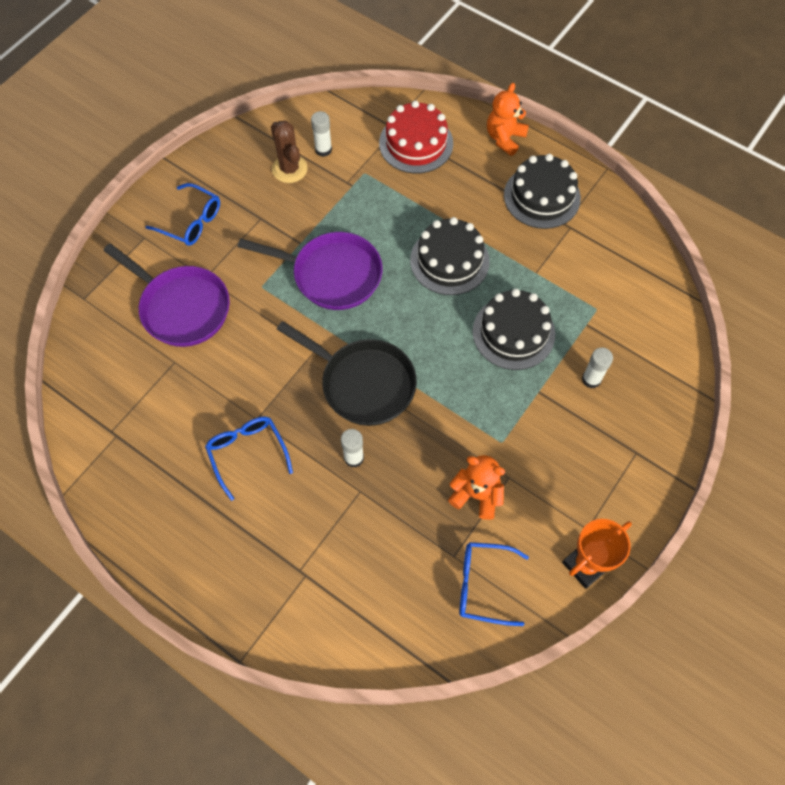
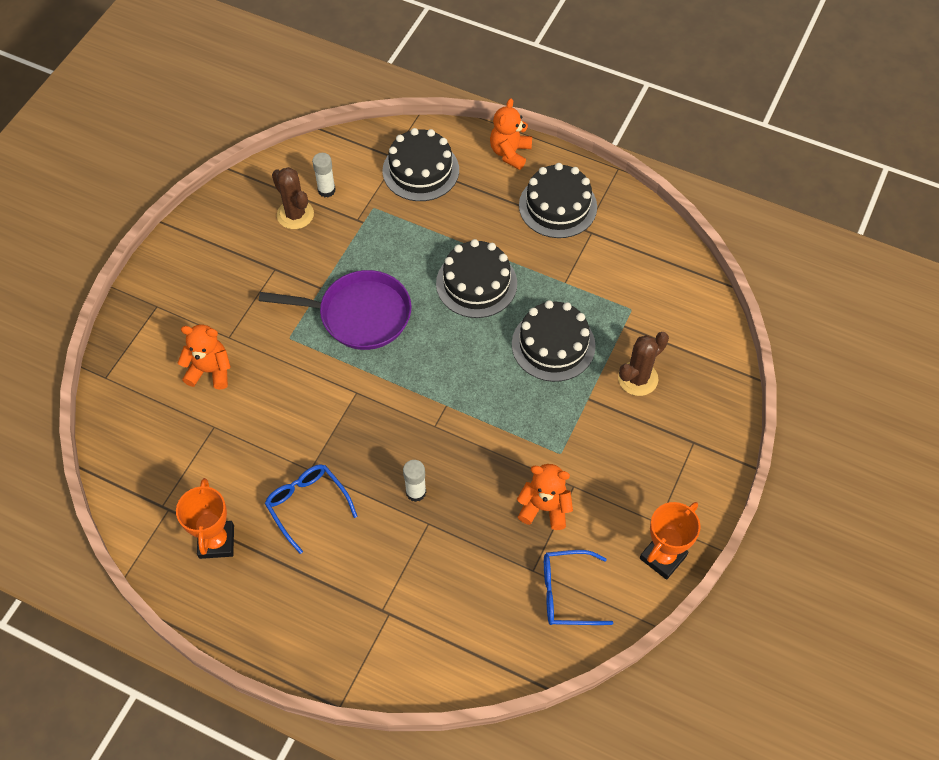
camera: 10 degrees left, 5 degrees down
(155, 475) = (216, 541): none -> orange trophy
(181, 307) = (210, 371): purple pan -> orange teddy bear
(191, 221) = (203, 283): blue glasses -> none
(363, 383) = (411, 417): black pan -> none
(416, 143) = (420, 170): red cake -> black cake
(591, 379) = (638, 378): white glue stick -> brown cactus

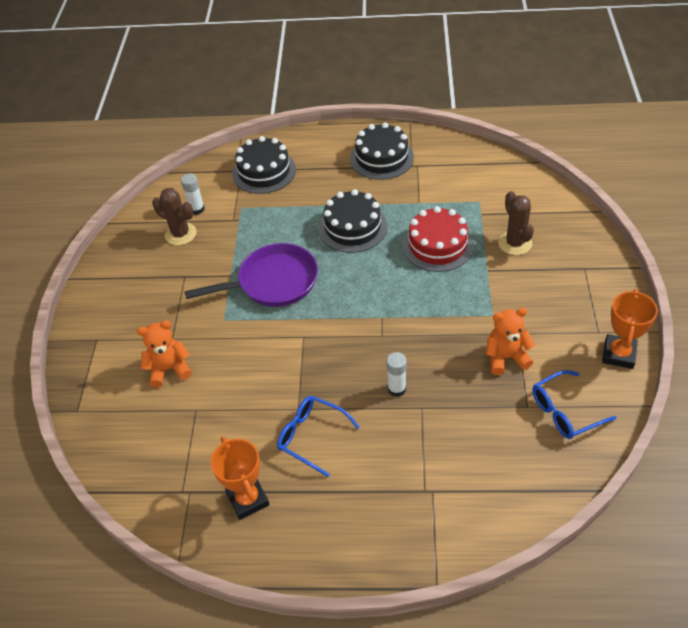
camera: 20 degrees left, 10 degrees down
(510, 153) = (325, 138): orange teddy bear -> none
(553, 345) = (437, 245): black cake -> red cake
(638, 378) = (515, 243): brown cactus -> brown cactus turned 45 degrees counterclockwise

